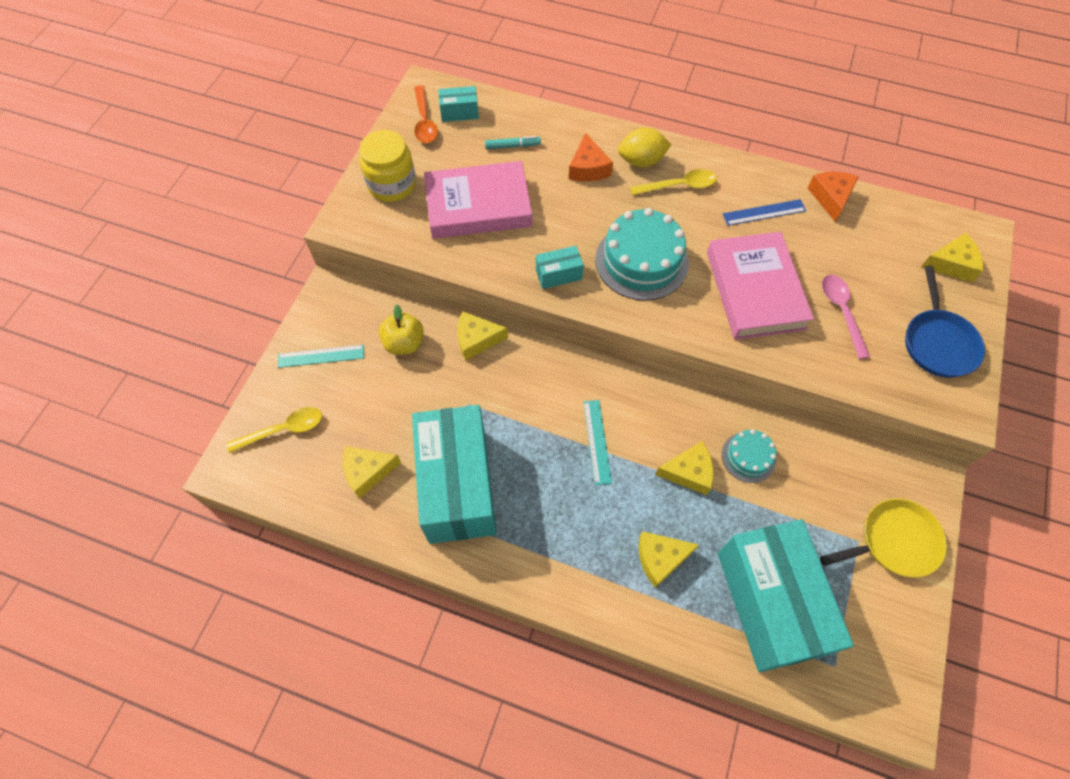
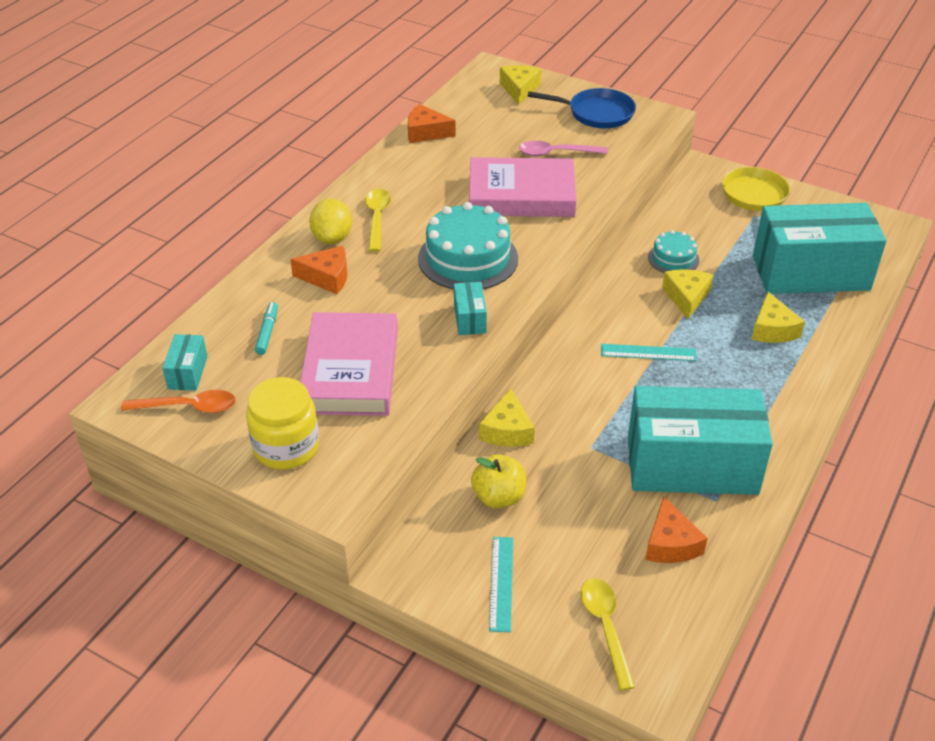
camera: 80 degrees left, 20 degrees down
(367, 472) = (670, 544): yellow cheese -> orange cheese
(764, 212) = (431, 173): blue ruler -> none

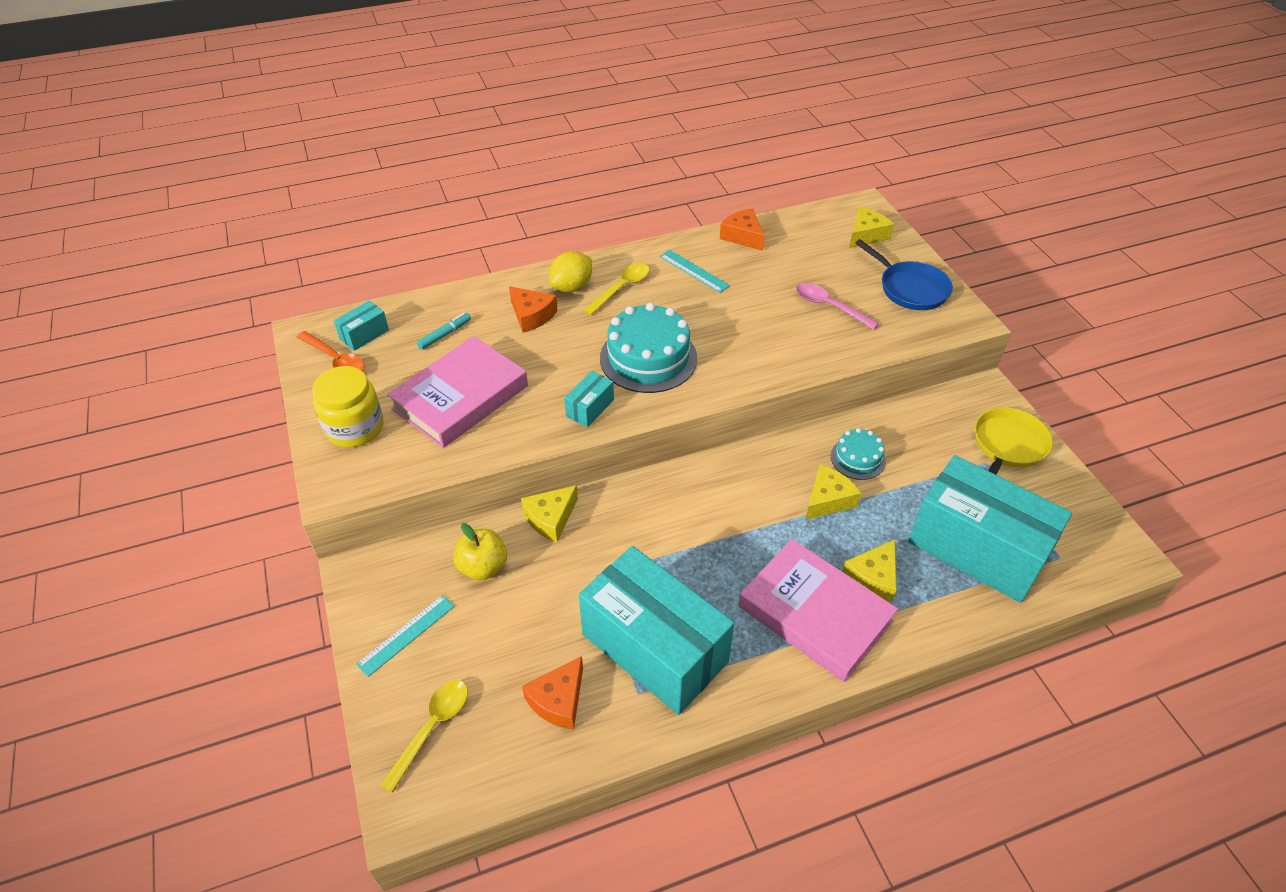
camera: 40 degrees right, 5 degrees up
(521, 195) = (755, 327): pink book -> pink book (815, 613)
(648, 353) = (735, 527): turquoise ruler -> turquoise ruler (693, 271)

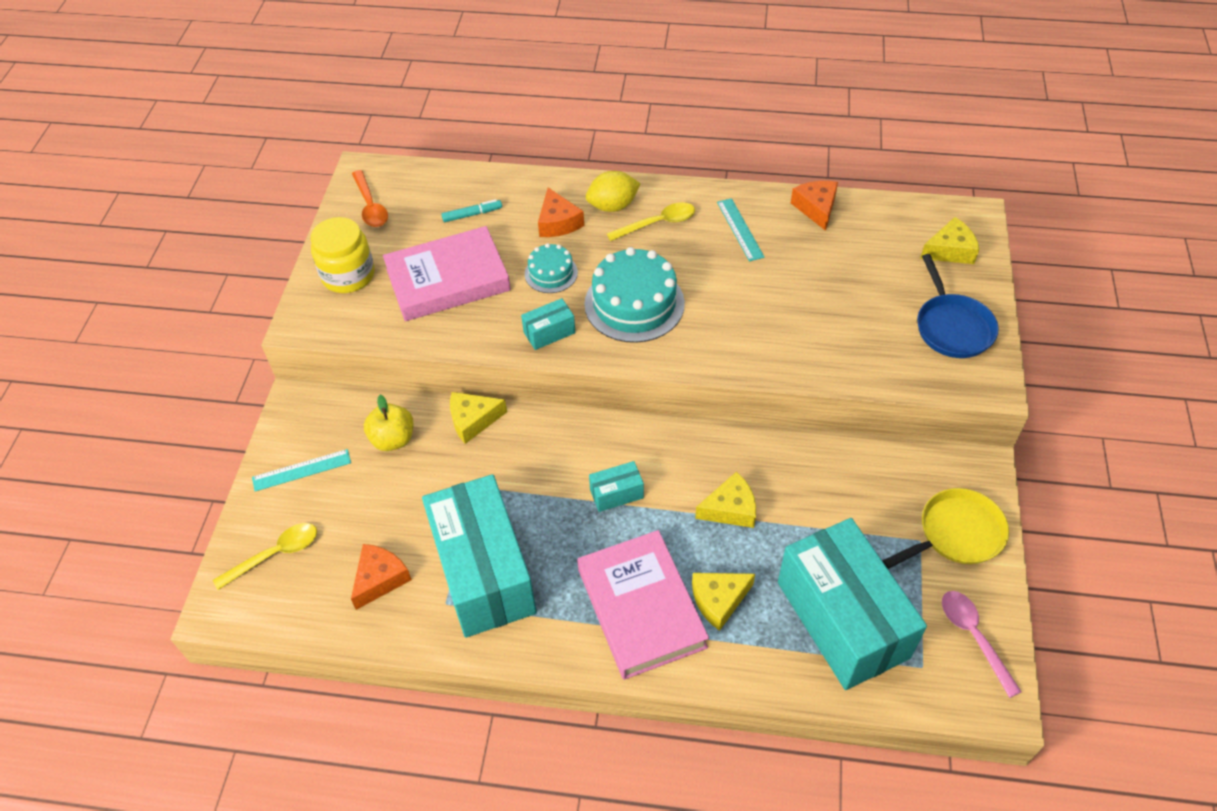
camera: 30 degrees right, 5 degrees up
(364, 335) = (407, 190): turquoise box -> turquoise box (616, 494)
(558, 700) = (380, 579): orange cheese -> orange cheese turned 150 degrees clockwise
(829, 306) = (850, 315): pink spoon -> pink spoon (973, 637)
(858, 458) = (789, 481): turquoise cake -> turquoise cake (551, 273)

